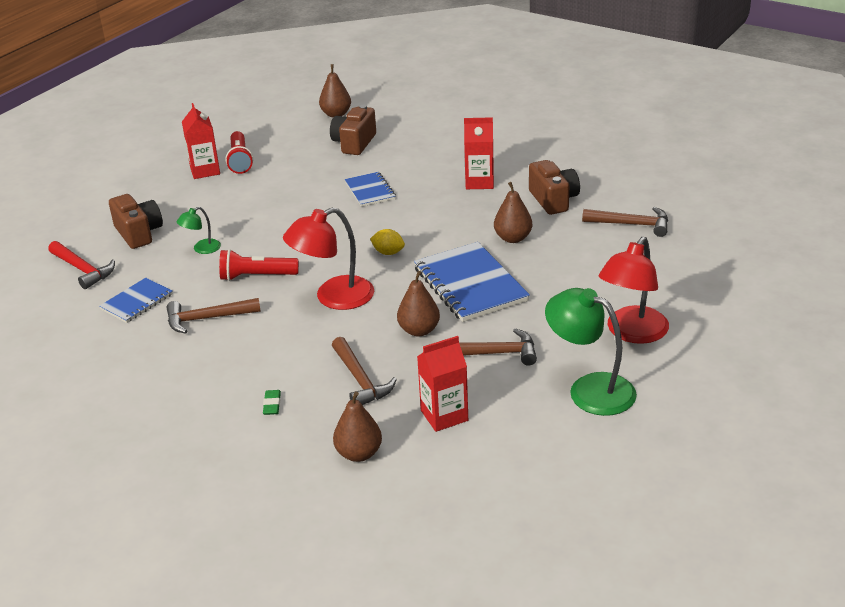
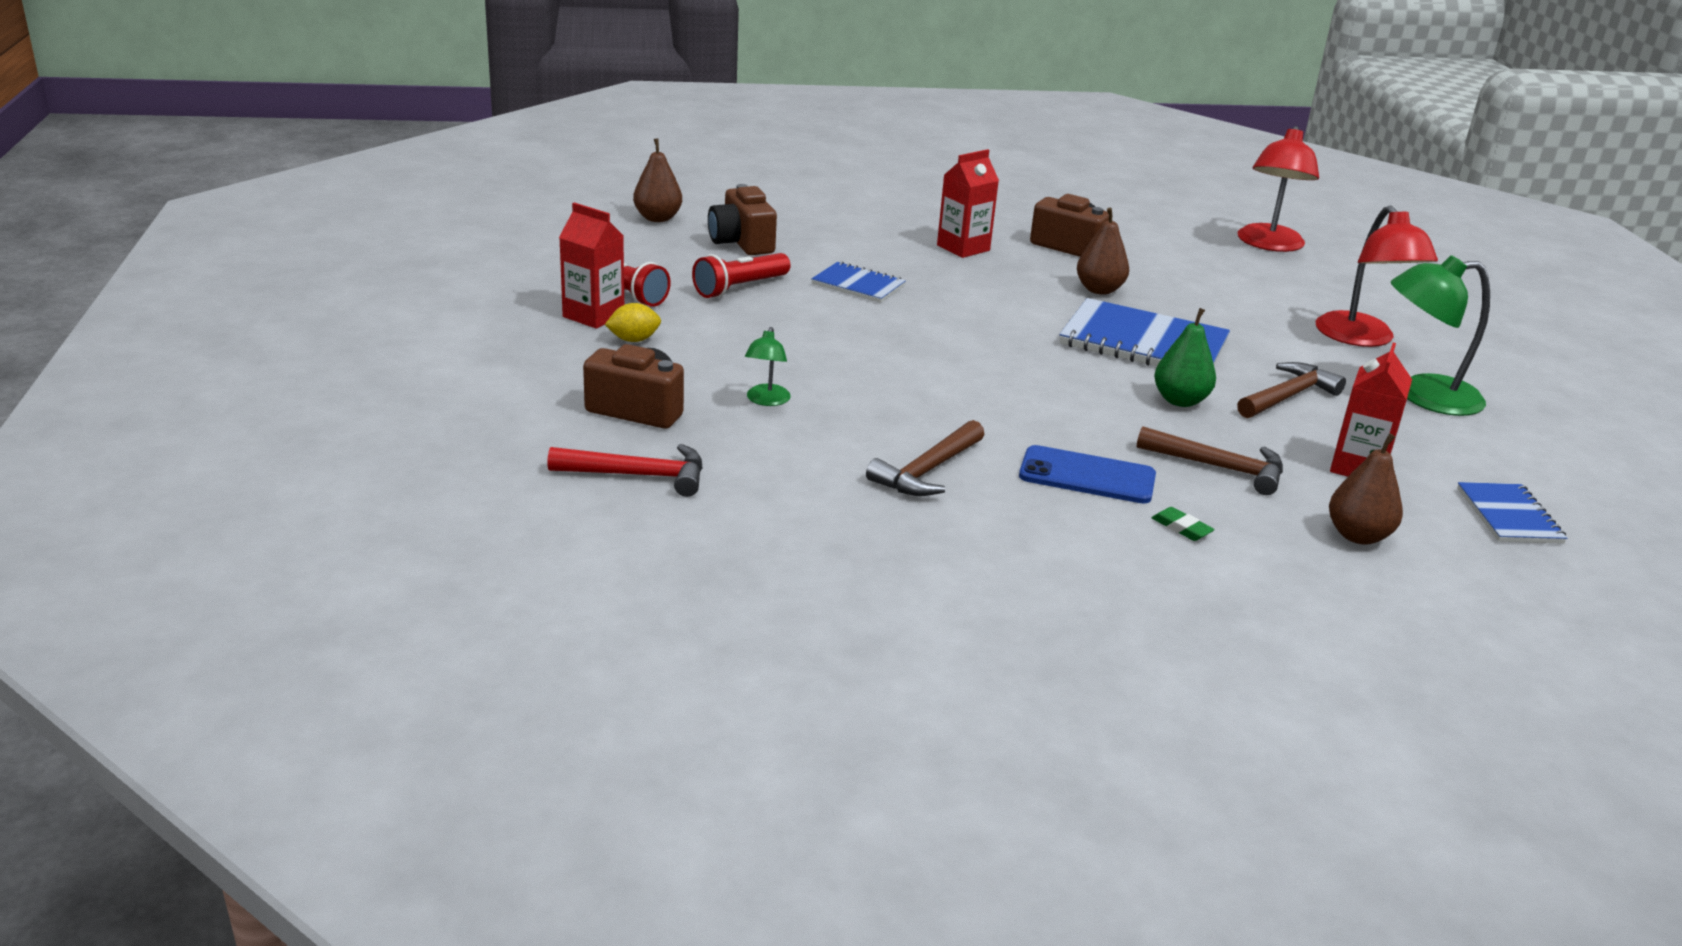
camera: 45 degrees left, 5 degrees down
(137, 302) = (797, 485): blue notebook -> blue notebook (1509, 516)
(256, 276) = (897, 407): red flashlight -> red flashlight (739, 288)
(279, 354) = (1087, 476): none -> blue phone
(333, 298) = (1030, 400): red lamp -> red lamp (1269, 244)
(388, 252) = (1000, 338): yellow lemon -> yellow lemon (633, 340)
(419, 330) = (1180, 400): brown pear -> green pear
(632, 224) = (1181, 249): brown hammer -> none

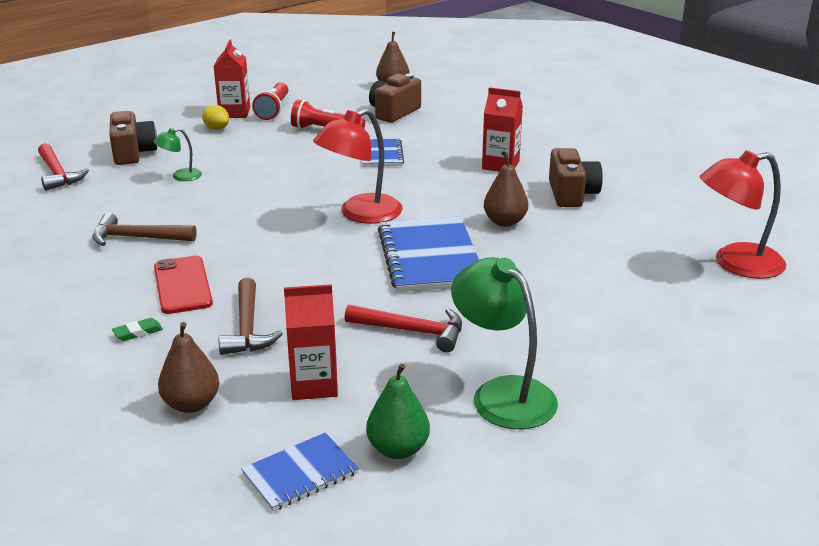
camera: 60 degrees right, 0 degrees up
(1087, 476) = (183, 285): blue phone -> red phone
(1180, 400) = (344, 291): green pear -> green pear (398, 449)
(1181, 528) = (138, 332): green eraser -> green eraser turned 45 degrees clockwise
(1288, 396) = (412, 331): brown hammer -> red hammer
(1361, 338) = (588, 343): red lamp -> red lamp (360, 214)

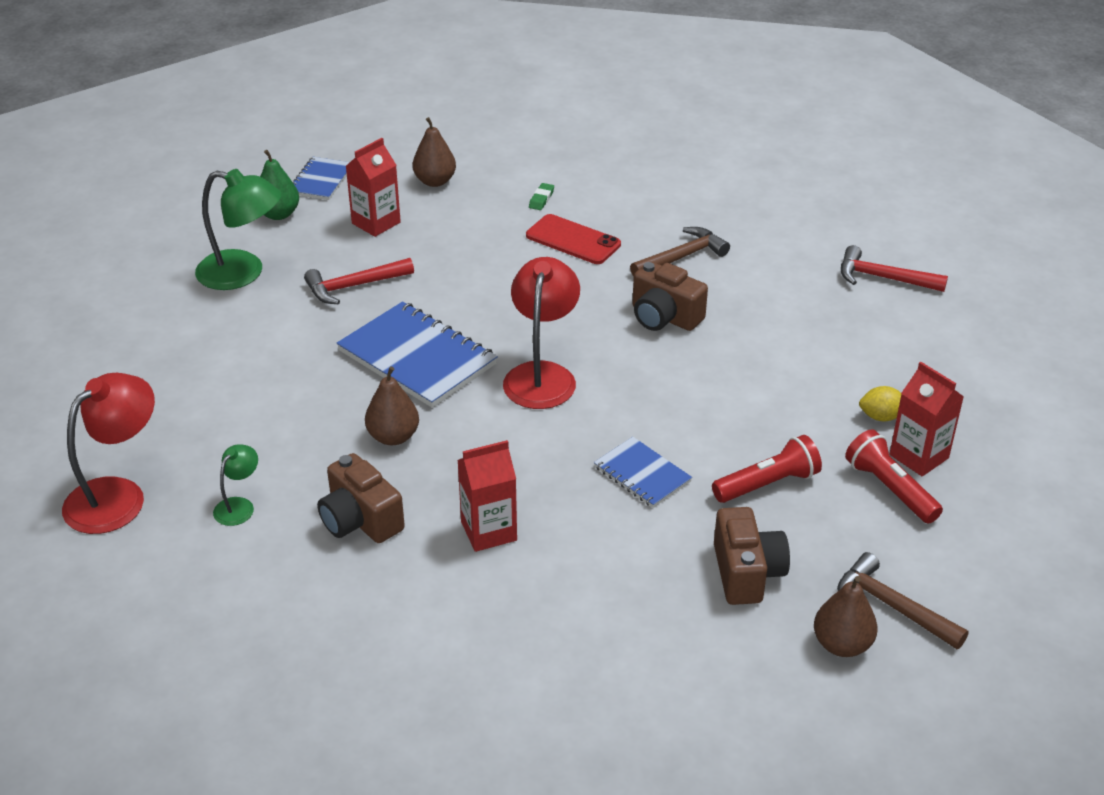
camera: 140 degrees right, 10 degrees up
(133, 153) = (880, 336): brown camera -> brown camera (664, 317)
(180, 176) = (778, 332): green lamp -> green lamp (239, 506)
(247, 328) = (474, 235): brown hammer -> brown hammer (891, 606)

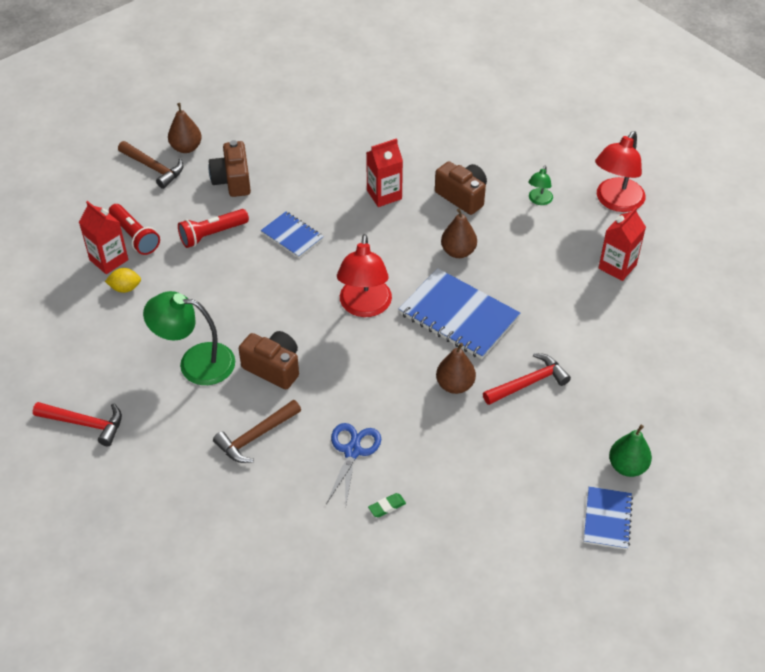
camera: 175 degrees right, 10 degrees up
(243, 273) = (625, 391): green lamp -> green lamp (195, 362)
(376, 223) = (534, 461): red carton -> red carton (617, 266)
(435, 181) = (495, 526): brown pear -> brown pear (455, 385)
(541, 199) = (387, 506): green eraser -> green eraser turned 45 degrees clockwise
(573, 240) = (352, 451): red phone -> blue scissors

